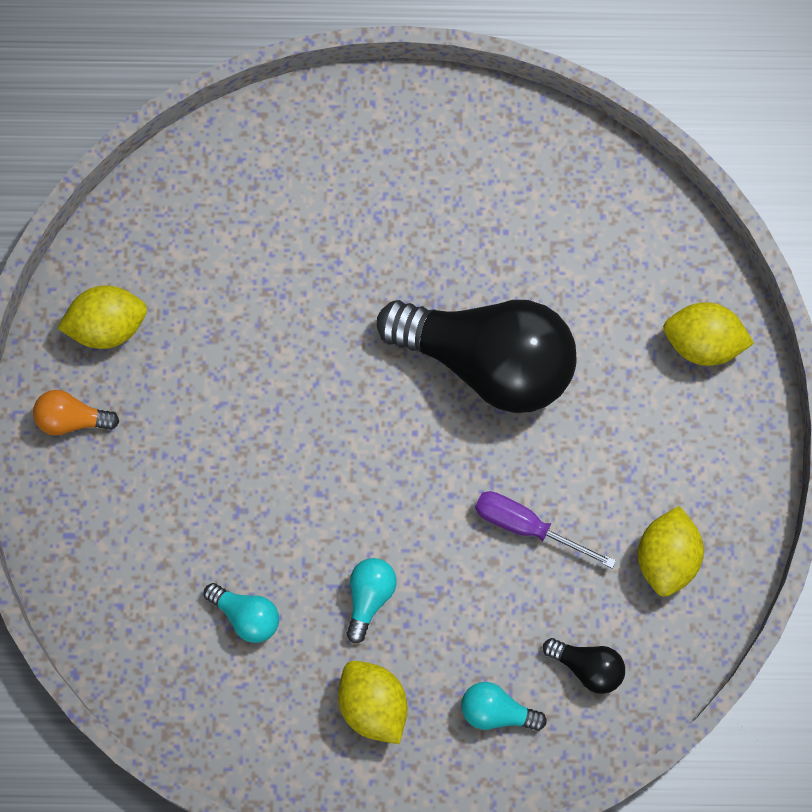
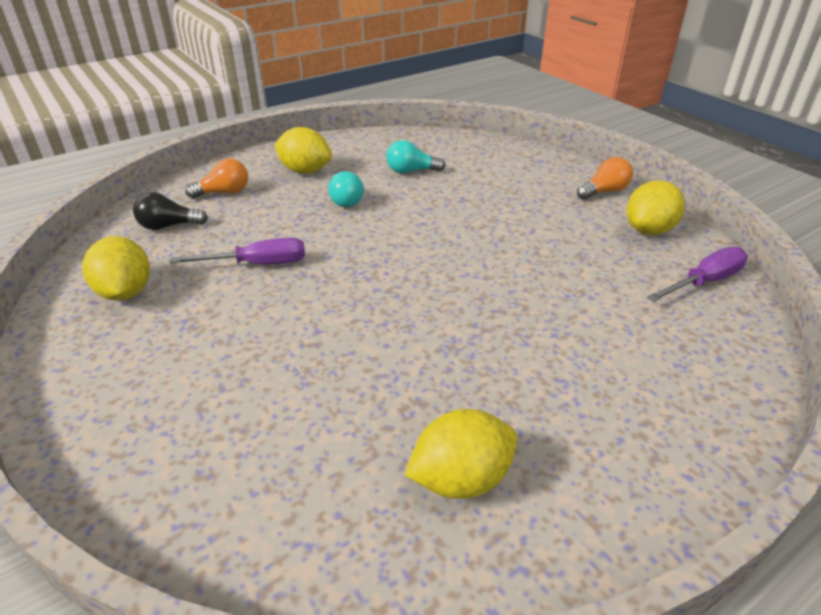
camera: 145 degrees right, 35 degrees down
(148, 232) = (704, 282): none -> purple screwdriver
(488, 362) = (364, 333): black light bulb -> none
(496, 712) = (224, 192): turquoise light bulb -> orange light bulb
(702, 343) = (145, 450): yellow lemon -> yellow lemon (461, 479)

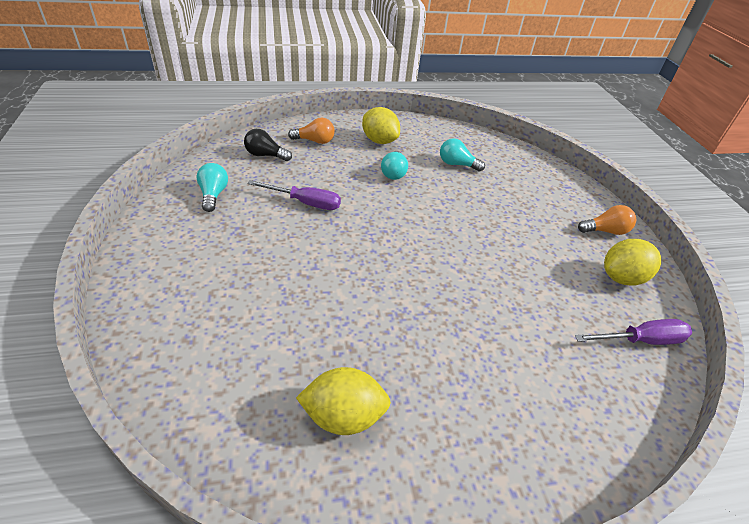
camera: 20 degrees right, 5 degrees up
(126, 292) = (213, 195): yellow lemon -> turquoise light bulb

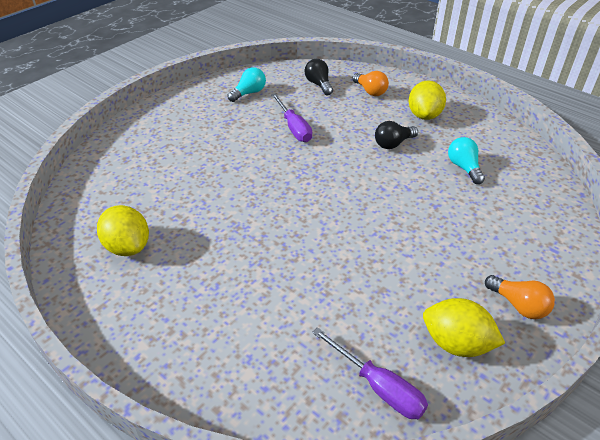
camera: 55 degrees right, 0 degrees up
(393, 173) = (393, 144): turquoise light bulb -> black light bulb

